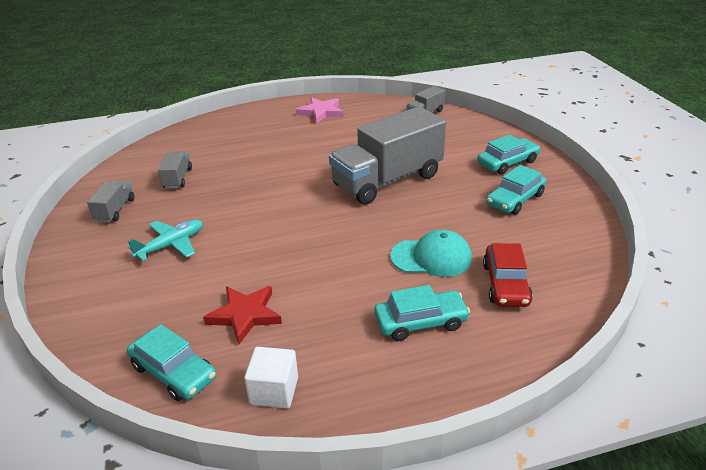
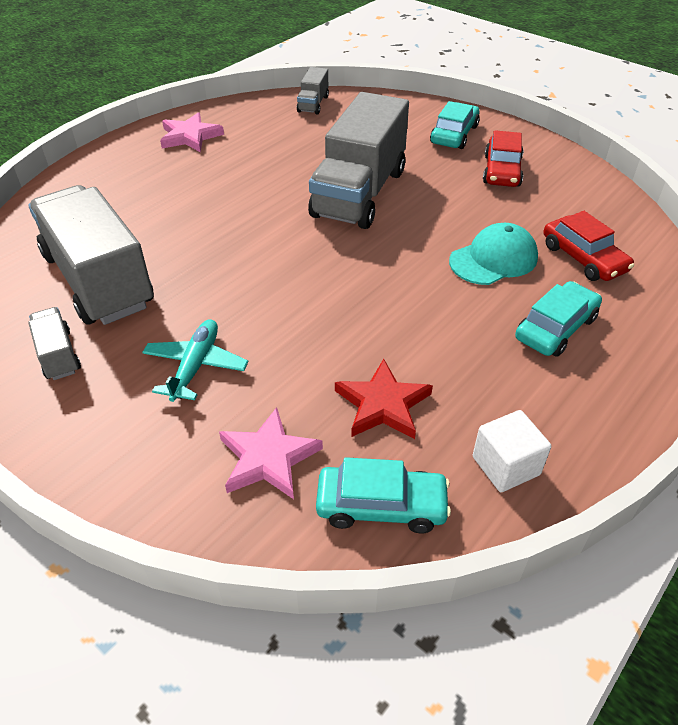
camera: 35 degrees left, 10 degrees up
(148, 313) = (268, 458): none -> pink star
(177, 178) = (98, 280): grey truck -> grey truck, size x2.28
(515, 199) = (502, 171): turquoise car -> red car

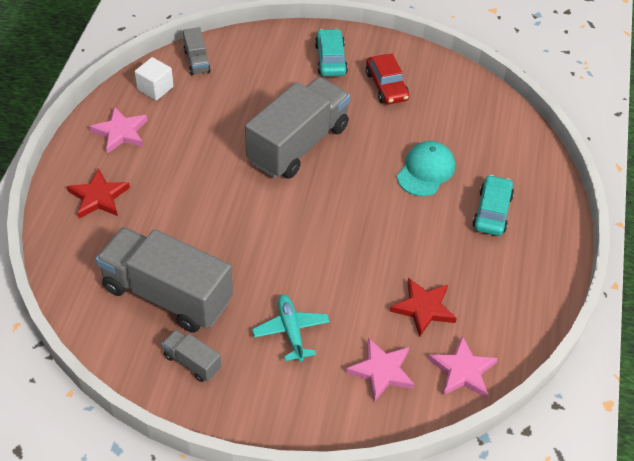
camera: 30 degrees left, 5 degrees up
(119, 178) = (98, 197): none -> red star
(359, 193) = (298, 144): grey truck -> grey truck turned 135 degrees counterclockwise
(381, 506) = (462, 371): turquoise car -> pink star
(506, 465) = (513, 317): white cube -> white cube (155, 88)
(583, 258) = (481, 148): red car -> none

